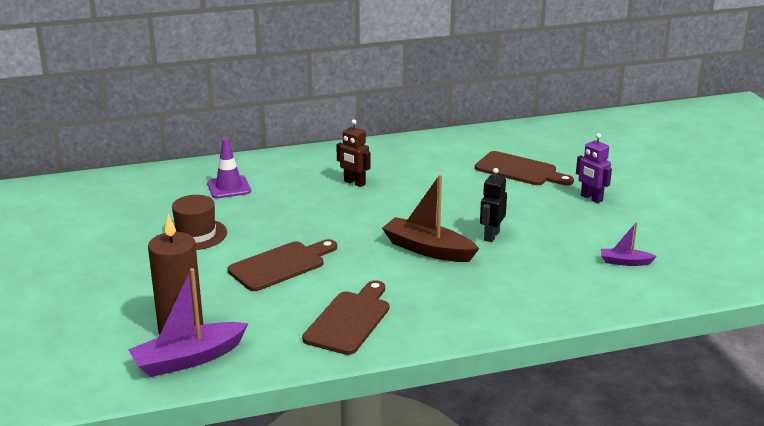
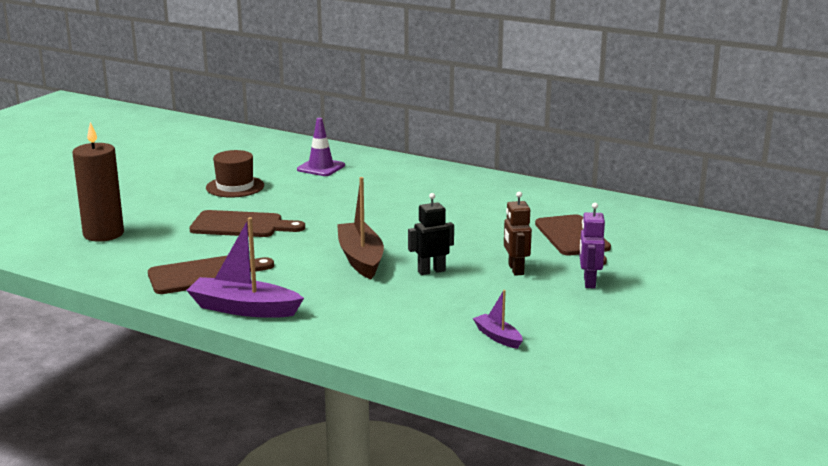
camera: 45 degrees right, 5 degrees down
(188, 359) = (71, 250): purple boat -> purple boat (243, 309)
(354, 183) = (414, 197): brown robot -> brown robot (515, 270)

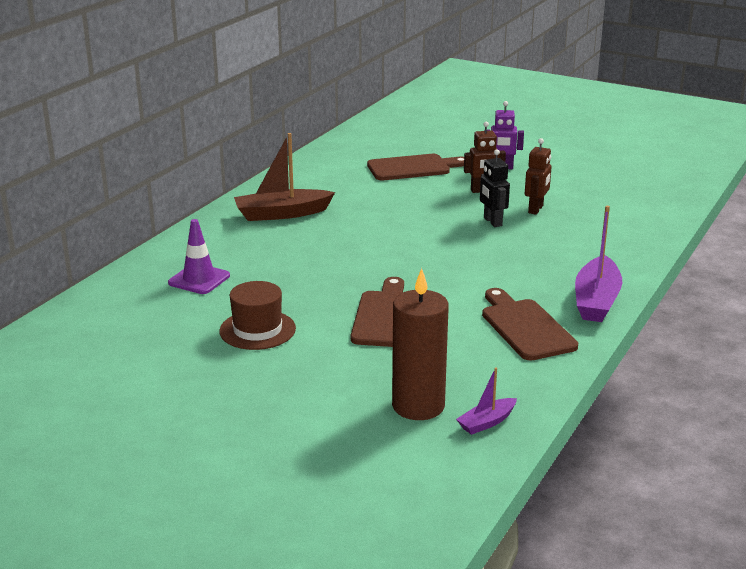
camera: 90 degrees left, 5 degrees up
(360, 259) = (470, 251): brown boat -> brown boat (282, 214)
(466, 294) = (536, 209): none -> brown robot
(498, 337) = (608, 200): purple boat -> purple boat (486, 422)

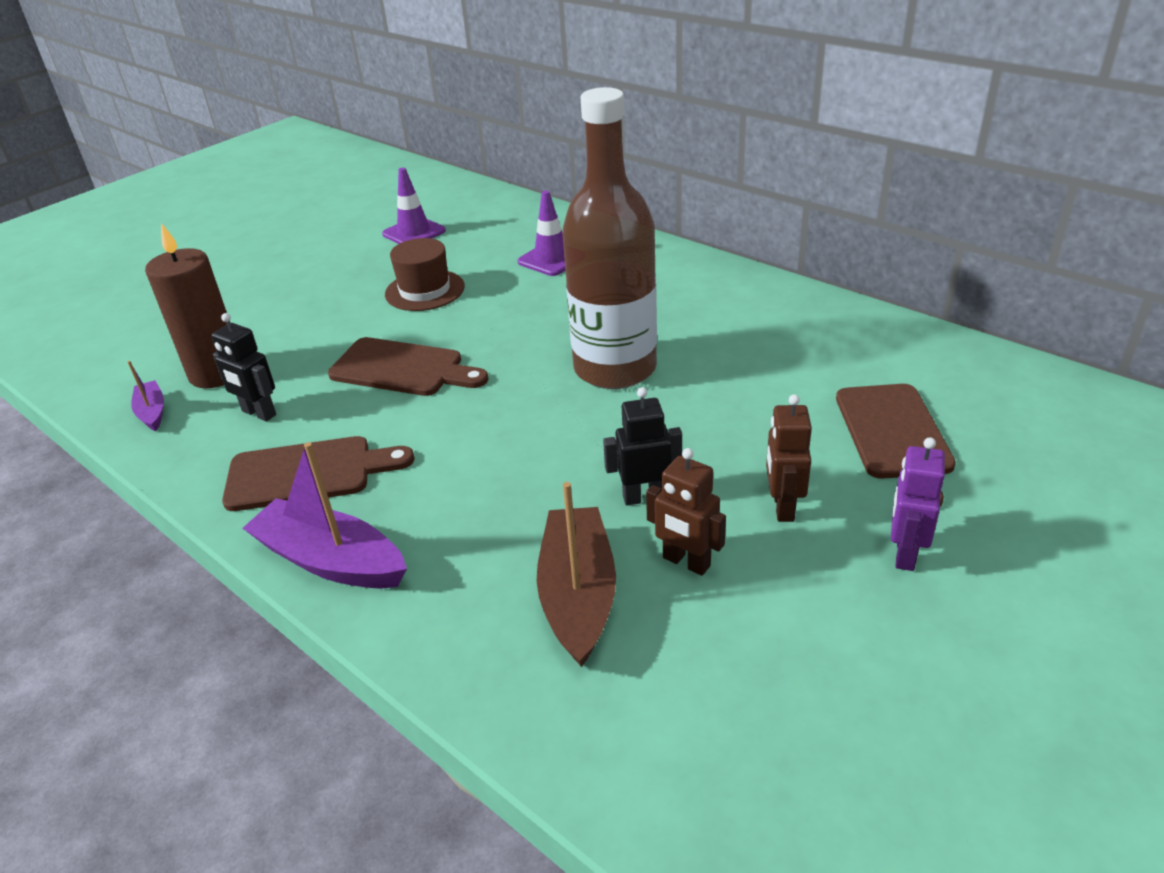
camera: 105 degrees right, 10 degrees up
(129, 359) = (414, 233): none -> purple traffic cone
(282, 214) = (715, 309): brown boat -> brown boat (578, 595)
(366, 240) = (615, 368): none -> brown bottle
(467, 366) = (258, 413): none -> black robot

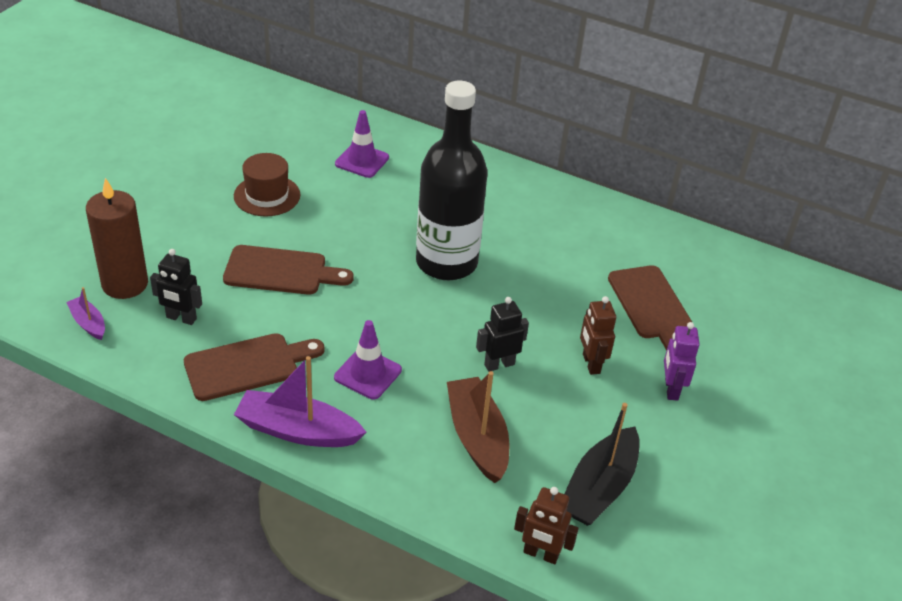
camera: 20 degrees left, 5 degrees up
(414, 233) = (231, 134): purple traffic cone -> purple traffic cone (368, 374)
(615, 368) = (446, 262): brown bottle -> black bottle
(686, 562) = (539, 408): brown robot -> brown robot (540, 554)
(750, 695) = (599, 488): none -> black boat

